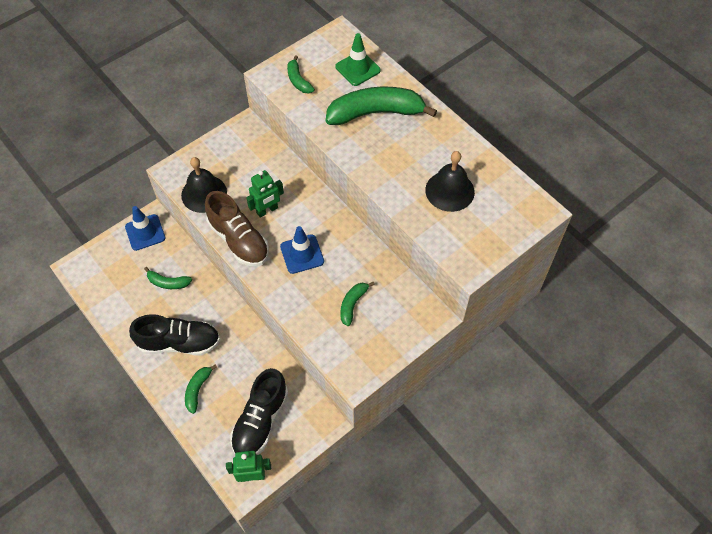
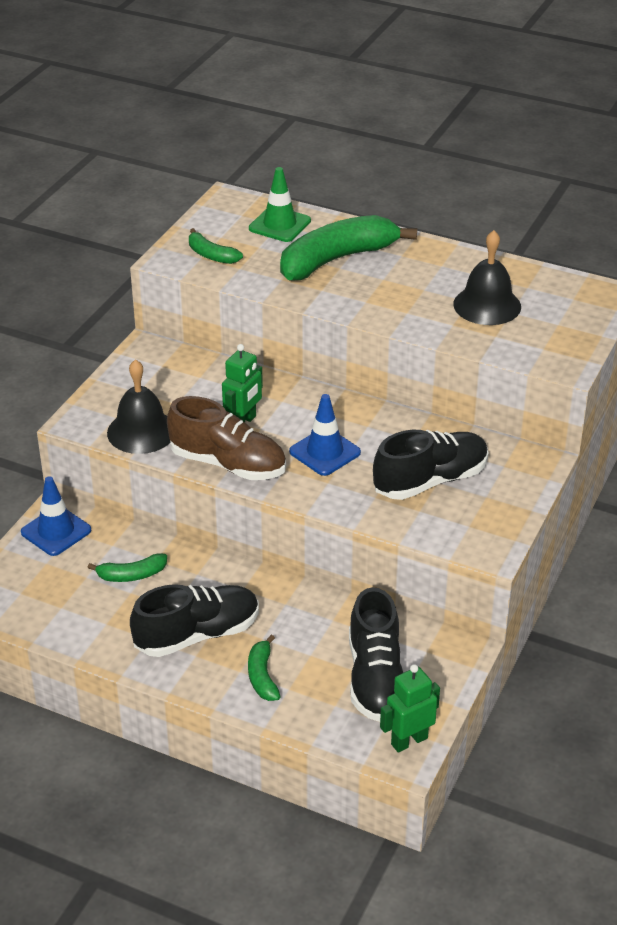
camera: 25 degrees left, 20 degrees down
(353, 304) = (430, 481): green banana -> black shoe

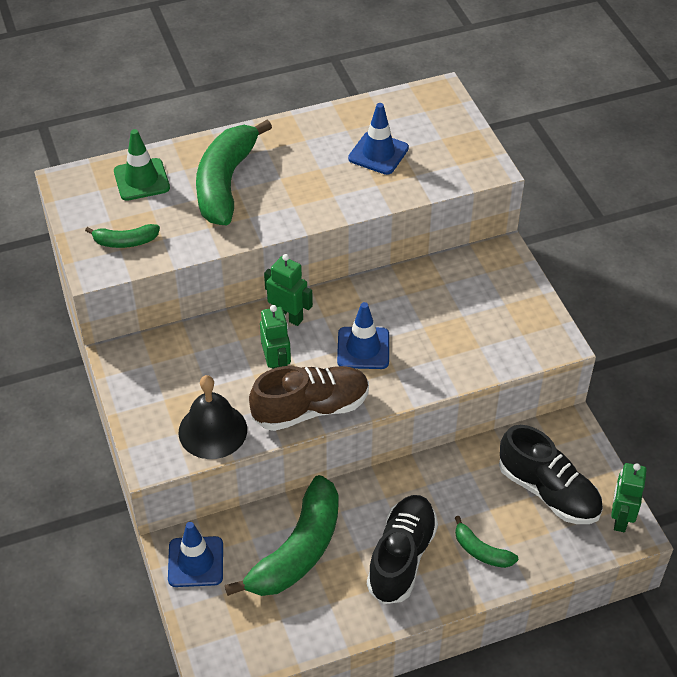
camera: 45 degrees left, 10 degrees up
(131, 575) = (297, 550): green banana -> green banana, size x2.11
(299, 397) = (288, 316): none -> green robot
(430, 481) = (457, 318): black shoe -> none
(487, 305) = (378, 153): black bell -> blue traffic cone

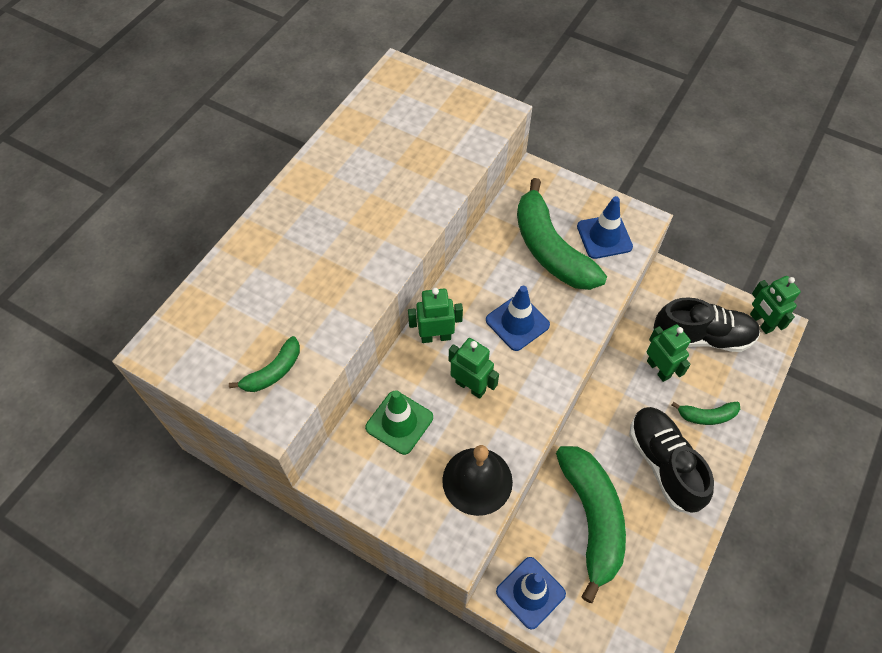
camera: 40 degrees left, 10 degrees up
(141, 180) = (227, 302): green traffic cone -> green traffic cone (399, 422)
(226, 183) = (306, 256): green banana -> green banana (550, 249)
(311, 409) = (531, 402): brown shoe -> none
(378, 153) = (404, 151): blue traffic cone -> blue traffic cone (604, 237)
(479, 488) = (658, 369): none -> green robot

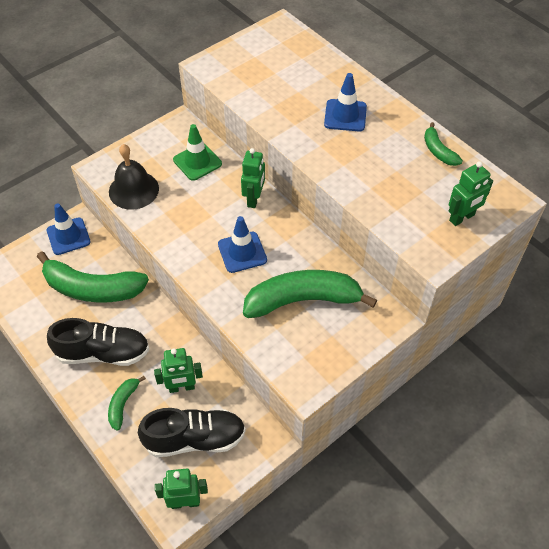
camera: 110 degrees right, 5 degrees down
(273, 372) = (238, 70): green banana -> green banana (438, 151)
(470, 386) = (203, 207): green robot -> green robot (462, 218)
(604, 237) = (300, 347): blue traffic cone -> blue traffic cone (345, 115)
(702, 337) = (195, 439): black shoe -> black shoe turned 120 degrees counterclockwise

